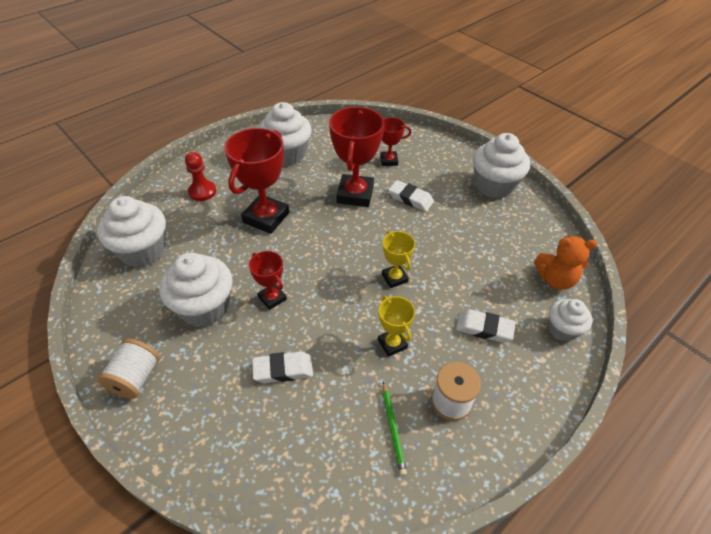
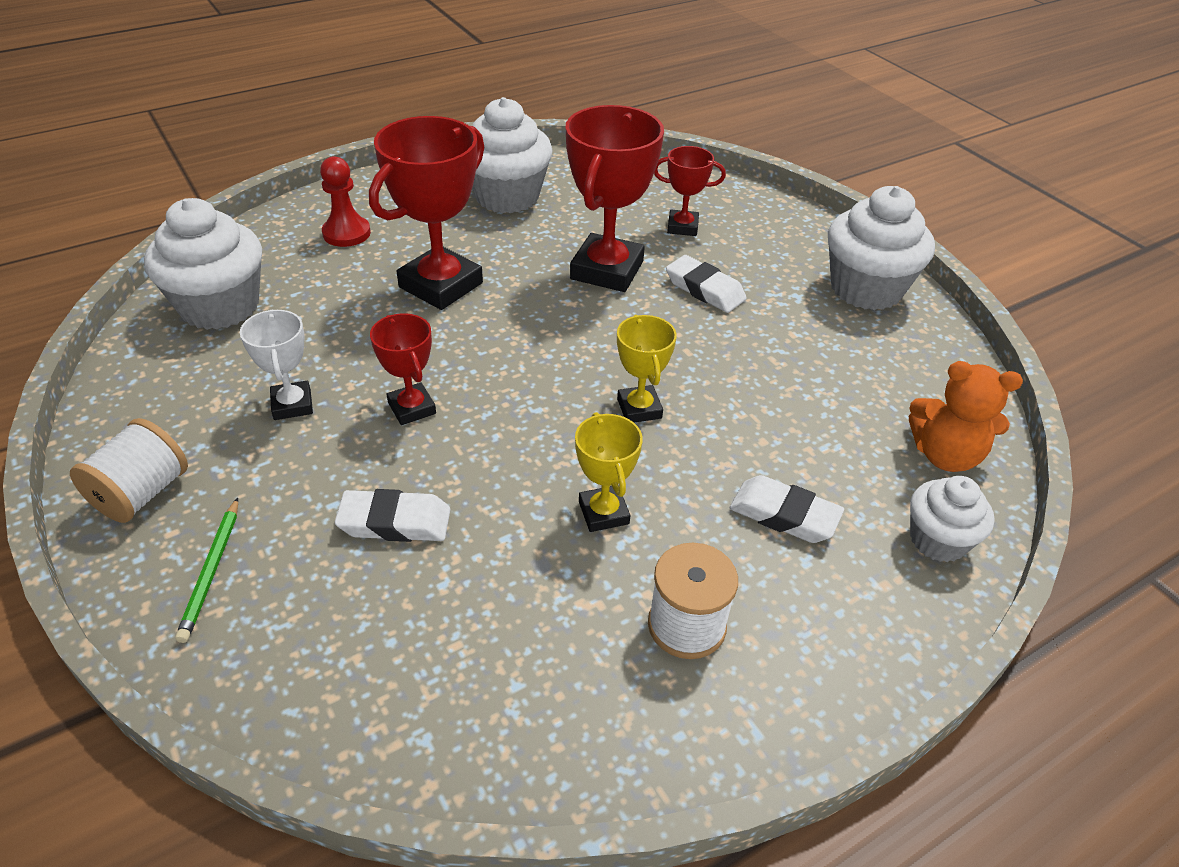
camera: 10 degrees right, 5 degrees down
(204, 307) = (292, 405): white cupcake -> white trophy
(393, 428) = (564, 651): green pencil -> green pencil (212, 571)

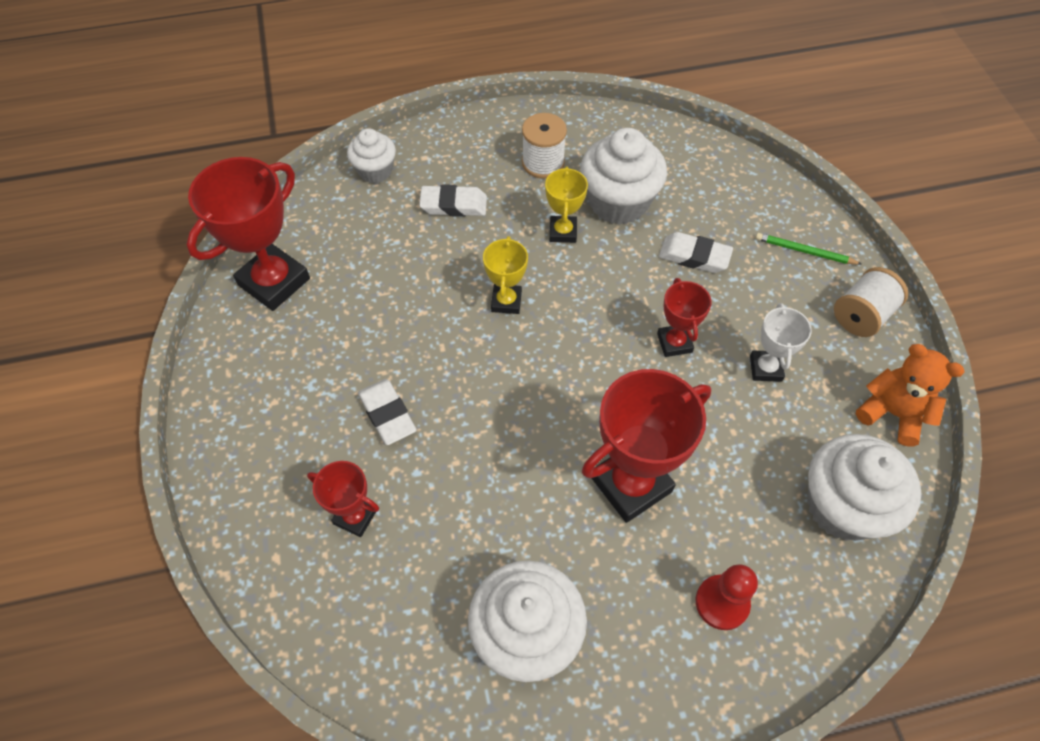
camera: 160 degrees left, 15 degrees up
(212, 571) = (804, 251): green pencil -> green pencil turned 90 degrees counterclockwise
(607, 270) = (465, 465): red trophy -> red trophy (274, 282)
(784, 515) = (453, 205): white eraser -> white eraser turned 45 degrees counterclockwise
(866, 289) = (243, 378): white cupcake -> white cupcake (618, 202)
(945, 455) = (322, 217): orange teddy bear -> orange teddy bear (892, 413)

